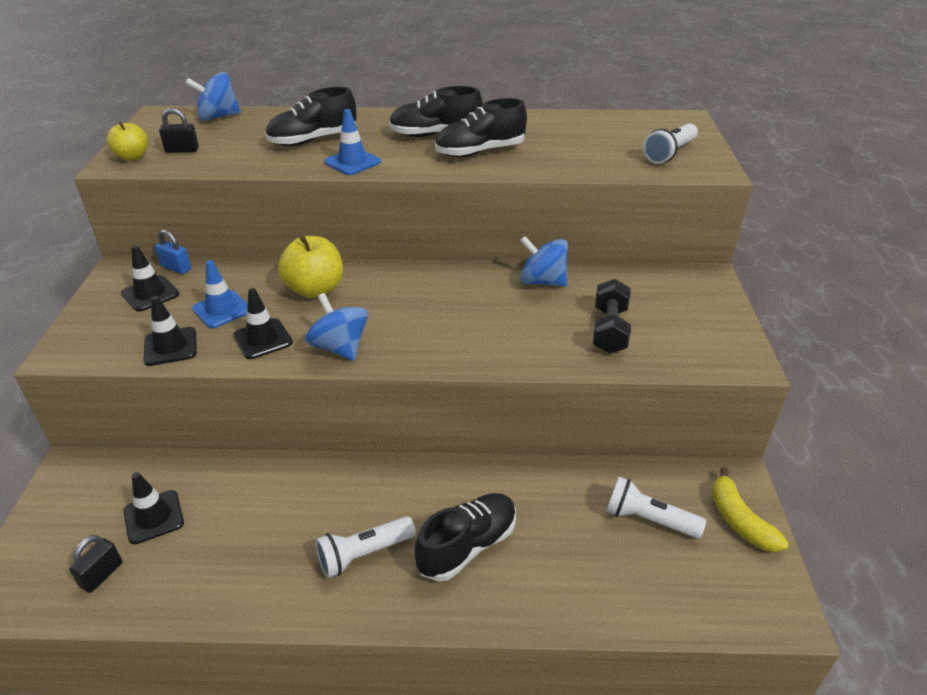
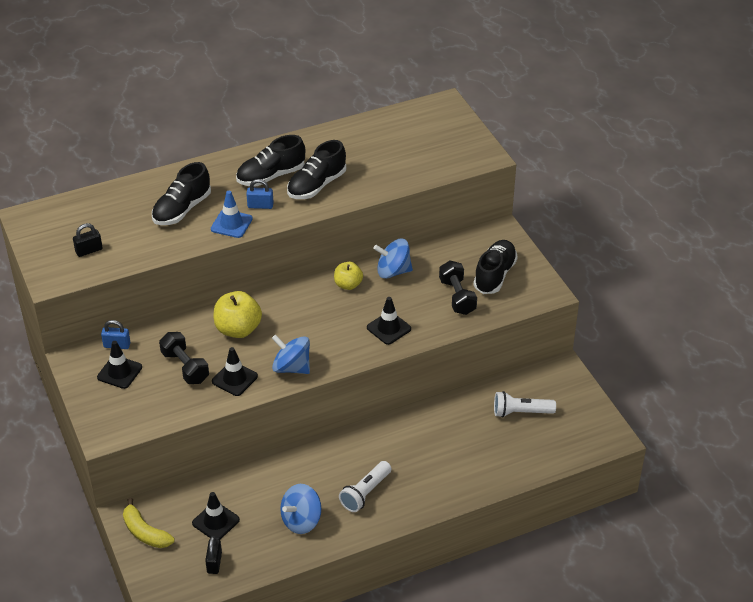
camera: 25 degrees left, 5 degrees up
(132, 157) = (57, 269): yellow apple -> yellow apple (348, 285)
(170, 347) = (176, 405): black traffic cone -> black traffic cone (389, 328)
(218, 117) = (79, 206): blue spinning top -> blue spinning top (301, 520)
(222, 309) = (185, 367): blue traffic cone -> black dumbbell
(400, 154) = (260, 205): none -> blue padlock
(467, 546) = (424, 466): black shoe -> black shoe (494, 275)
(669, 153) = (450, 148): white flashlight -> none
(739, 520) = (572, 394): yellow banana -> yellow banana (145, 532)

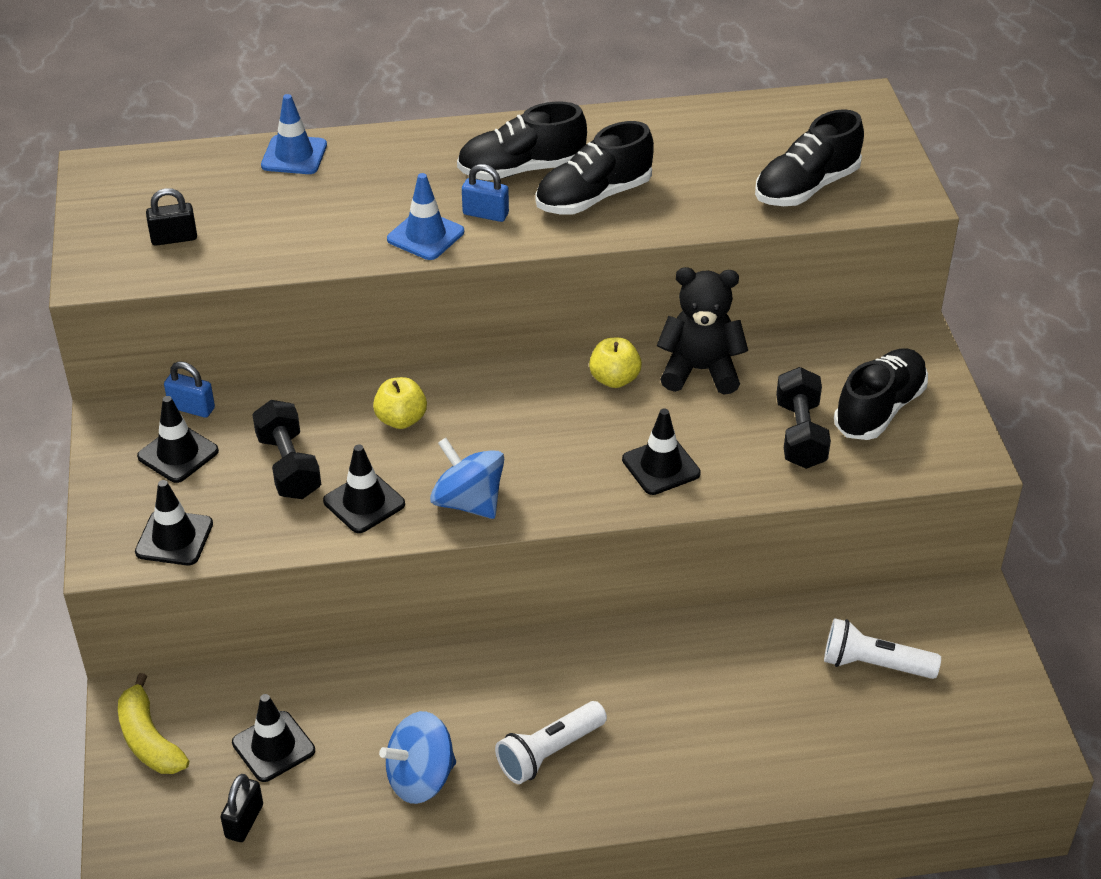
camera: 15 degrees right, 0 degrees up
(136, 418) = (174, 538): none -> black traffic cone
(138, 189) = (294, 155): none -> blue traffic cone
(182, 209) = (353, 198): black shoe -> black shoe (806, 187)
(238, 329) = (401, 419): yellow apple -> yellow apple, size x0.62
(393, 271) = (700, 370): blue spinning top -> black teddy bear

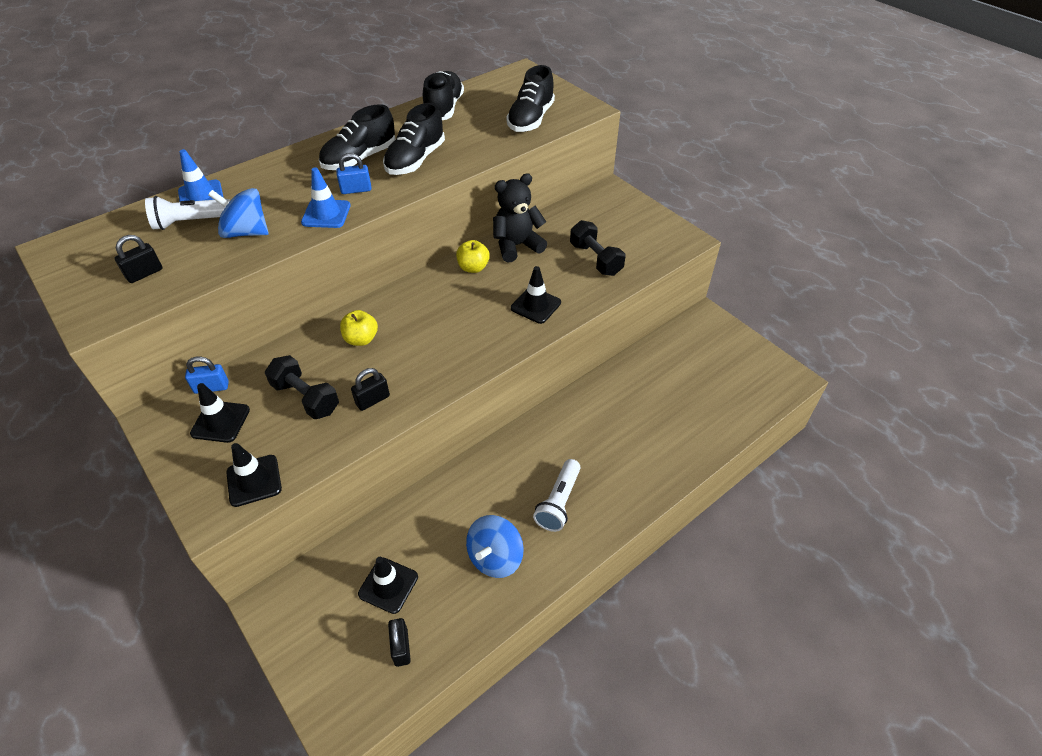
camera: 30 degrees left, 5 degrees up
(149, 739) = (298, 624): yellow banana -> none
(364, 503) = (372, 400): black traffic cone -> black padlock
(468, 502) = (439, 372): blue spinning top -> blue spinning top (246, 232)
(874, 664) = (687, 371): white flashlight -> white flashlight (190, 222)
(879, 409) = (624, 231): black shoe -> black shoe (444, 109)

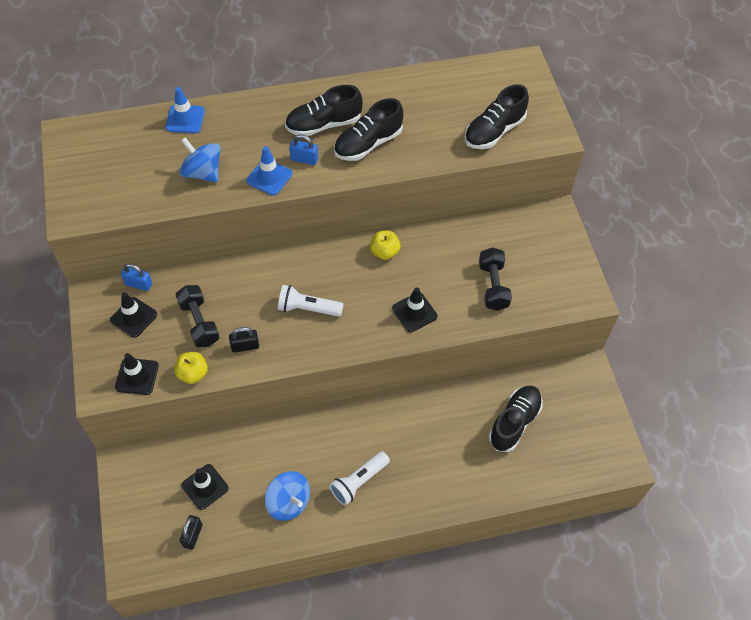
camera: 25 degrees right, 10 degrees up
(144, 273) = (117, 186): black padlock -> none
(190, 222) = (167, 145): white flashlight -> white flashlight (307, 308)
(361, 339) = (262, 286): yellow apple -> yellow apple (193, 374)
(444, 109) = (424, 88): black shoe -> black shoe (514, 423)
(495, 557) = (288, 502): blue spinning top -> blue spinning top turned 105 degrees counterclockwise
(517, 246) = (433, 243): black teddy bear -> none

